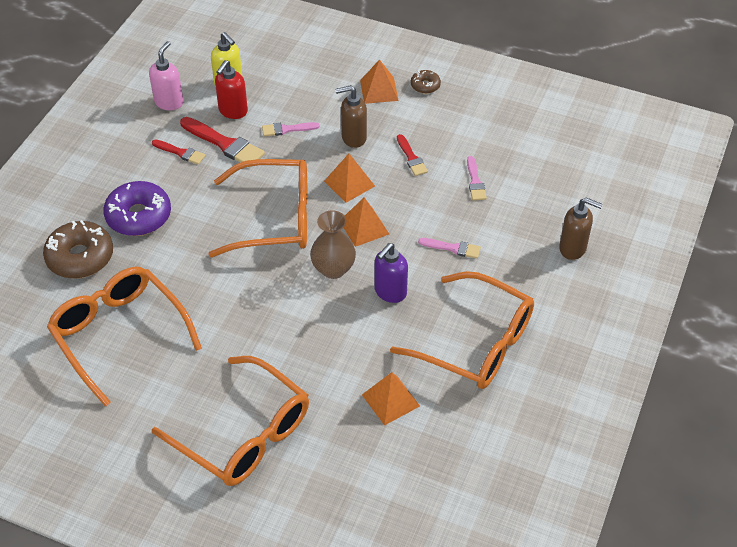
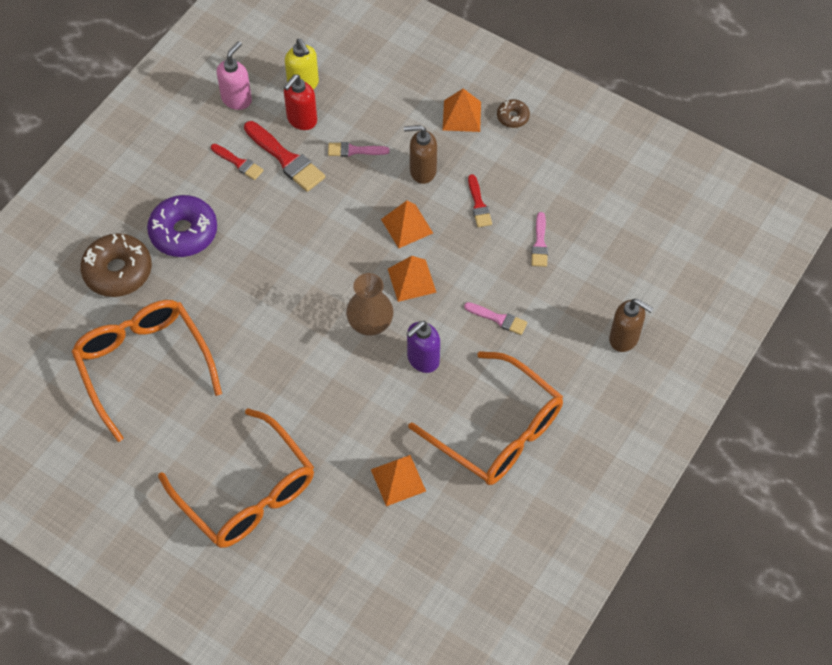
camera: 10 degrees right, 10 degrees up
(274, 218) = (321, 256): orange glasses -> none

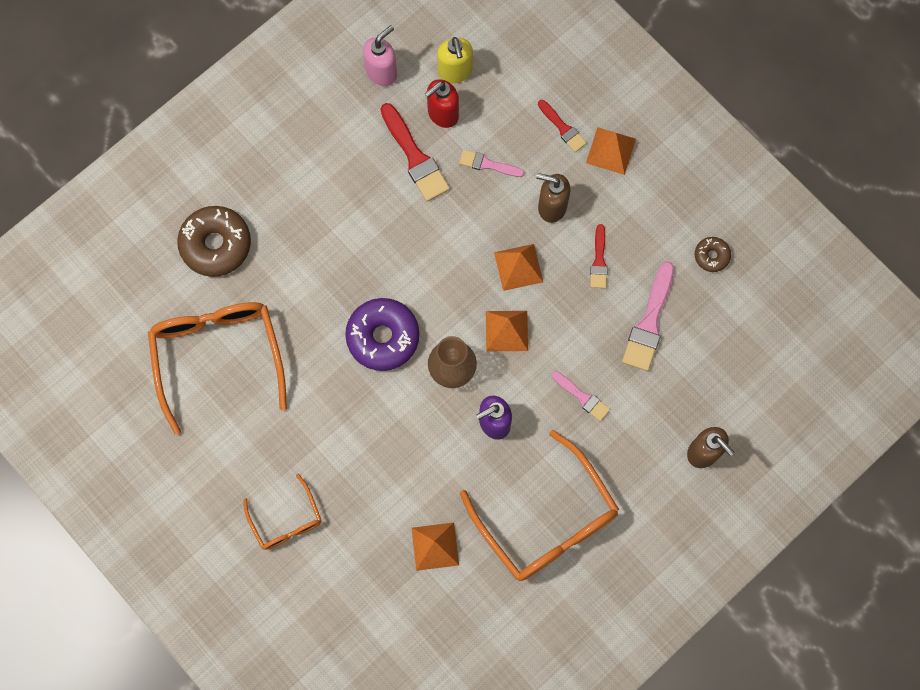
camera: 15 degrees right, 15 degrees up
(184, 232) = (291, 216): purple donut -> purple donut (383, 337)
(238, 163) = (365, 149): red brush -> red brush (563, 128)
(247, 492) = (286, 520): orange glasses -> orange glasses, size x0.53
(513, 117) = (664, 165): brown donut -> brown donut (711, 256)
(540, 243) = (649, 322): pink brush -> pink brush, size x1.71

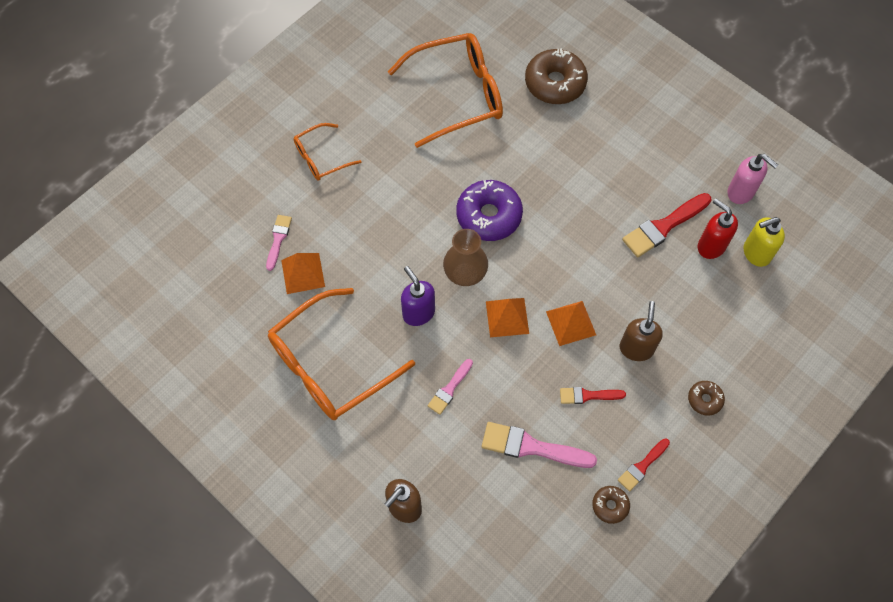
camera: 85 degrees right, 10 degrees down
(487, 164) = (668, 288): pink brush -> pink brush (278, 239)
(563, 128) = (719, 353): red brush -> red brush (642, 466)
(610, 151) = (705, 399): orange pyramid -> brown donut

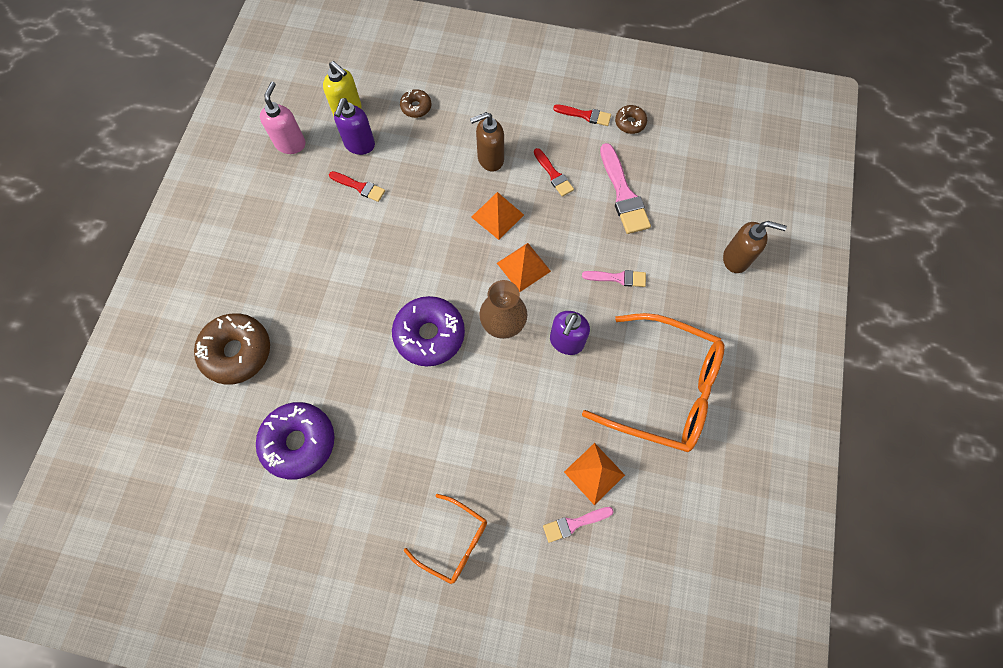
camera: 120 degrees left, 5 degrees up
(457, 95) = (299, 442): orange glasses -> purple donut
(663, 227) = (359, 187): red brush -> red brush, size x0.59
(705, 399) = (504, 97): brown donut -> brown donut (416, 107)
(711, 246) = (359, 145): red soap dispenser -> purple soap dispenser

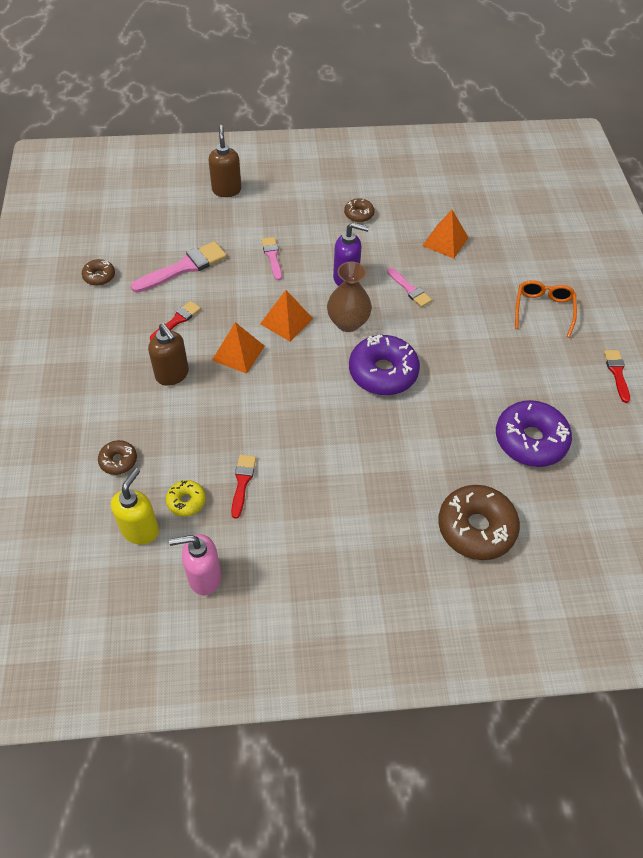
camera: 110 degrees left, 15 degrees down
(359, 145) = (186, 501): purple soap dispenser -> yellow donut
(574, 523) = (488, 245): pink brush -> pink brush (409, 289)
(585, 115) = (97, 311): red brush -> red brush (617, 373)
(664, 389) = (359, 214): orange glasses -> brown donut

